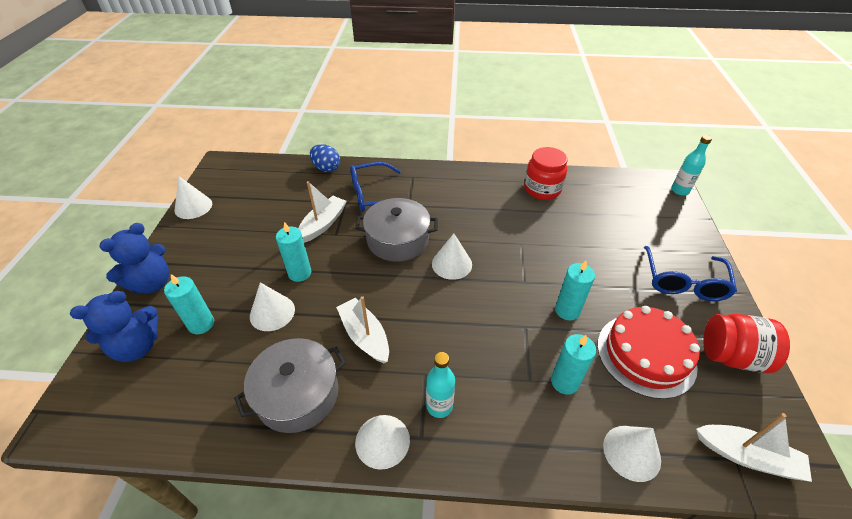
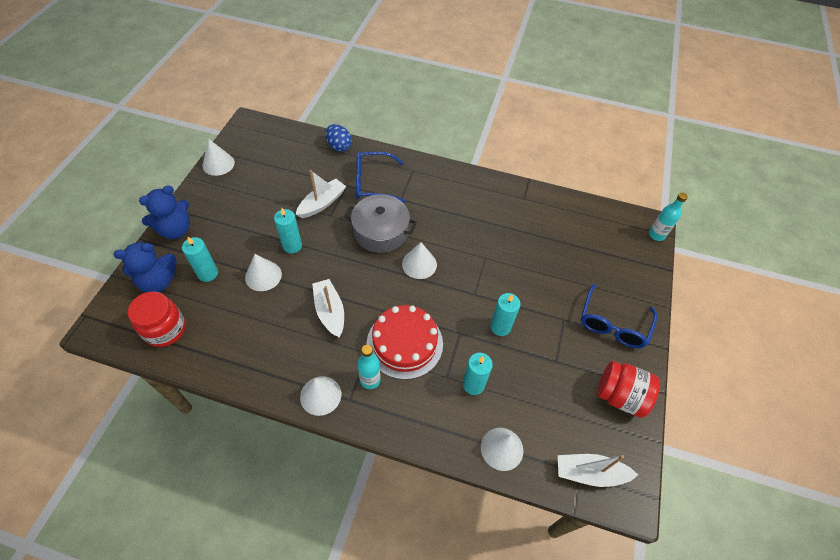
camera: 10 degrees right, 10 degrees up
(297, 394) = (268, 346): grey pot -> none
(542, 189) = (526, 207): red jar -> red jar (165, 329)
(646, 354) = (549, 378): red cake -> red cake (404, 343)
(747, 456) = (590, 473): white boat -> white boat turned 150 degrees clockwise

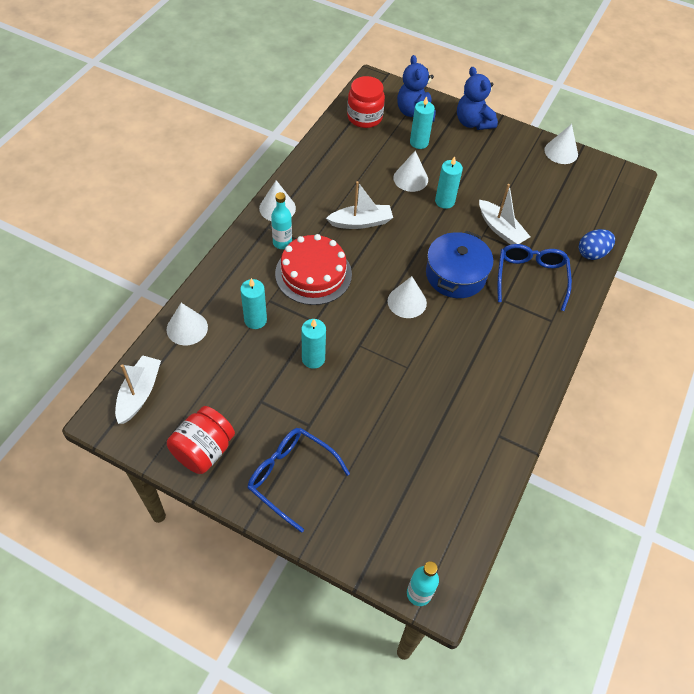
camera: 100 degrees right, 0 degrees up
(381, 232) = (455, 274): grey pot -> blue pot

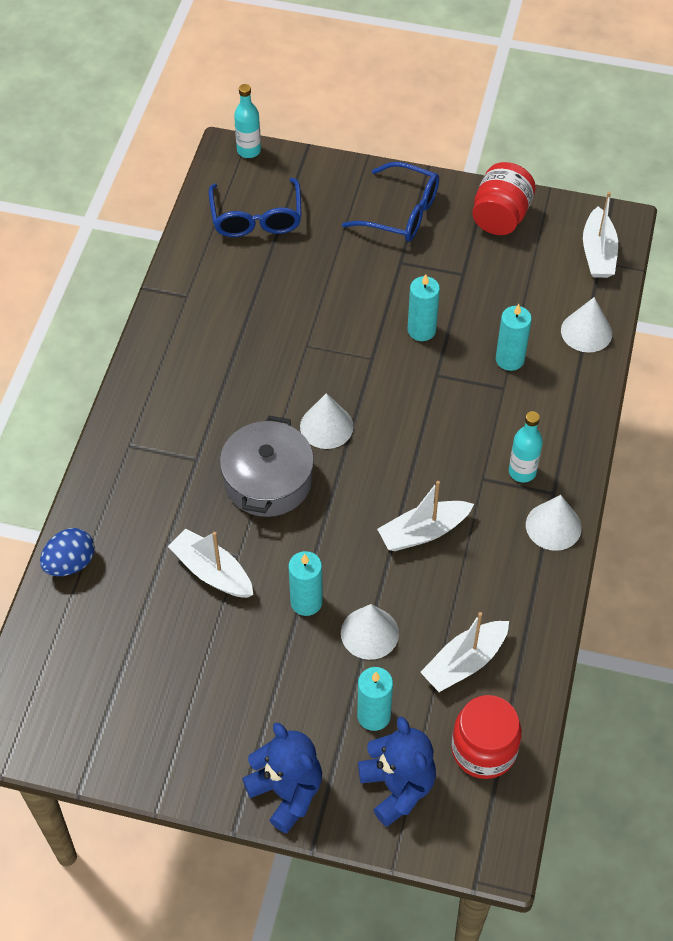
camera: 170 degrees right, 0 degrees up
(313, 274) = (462, 436): red cake -> none
(360, 154) = (464, 662): none -> white boat
(455, 274) = (268, 481): blue pot -> grey pot
(530, 278) = (161, 500): blue glasses -> blue glasses (256, 218)
(561, 152) = (120, 762): white cone -> none

